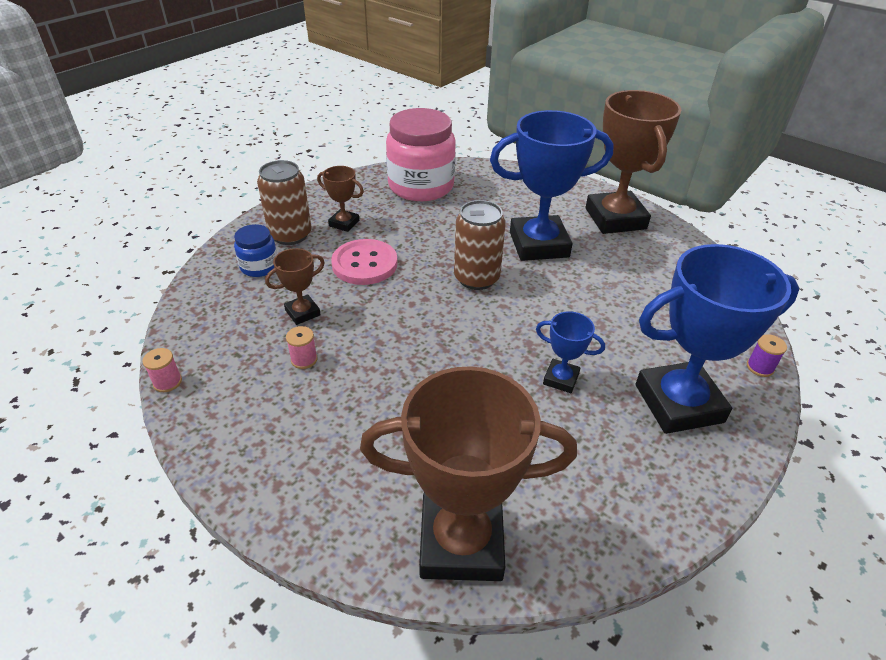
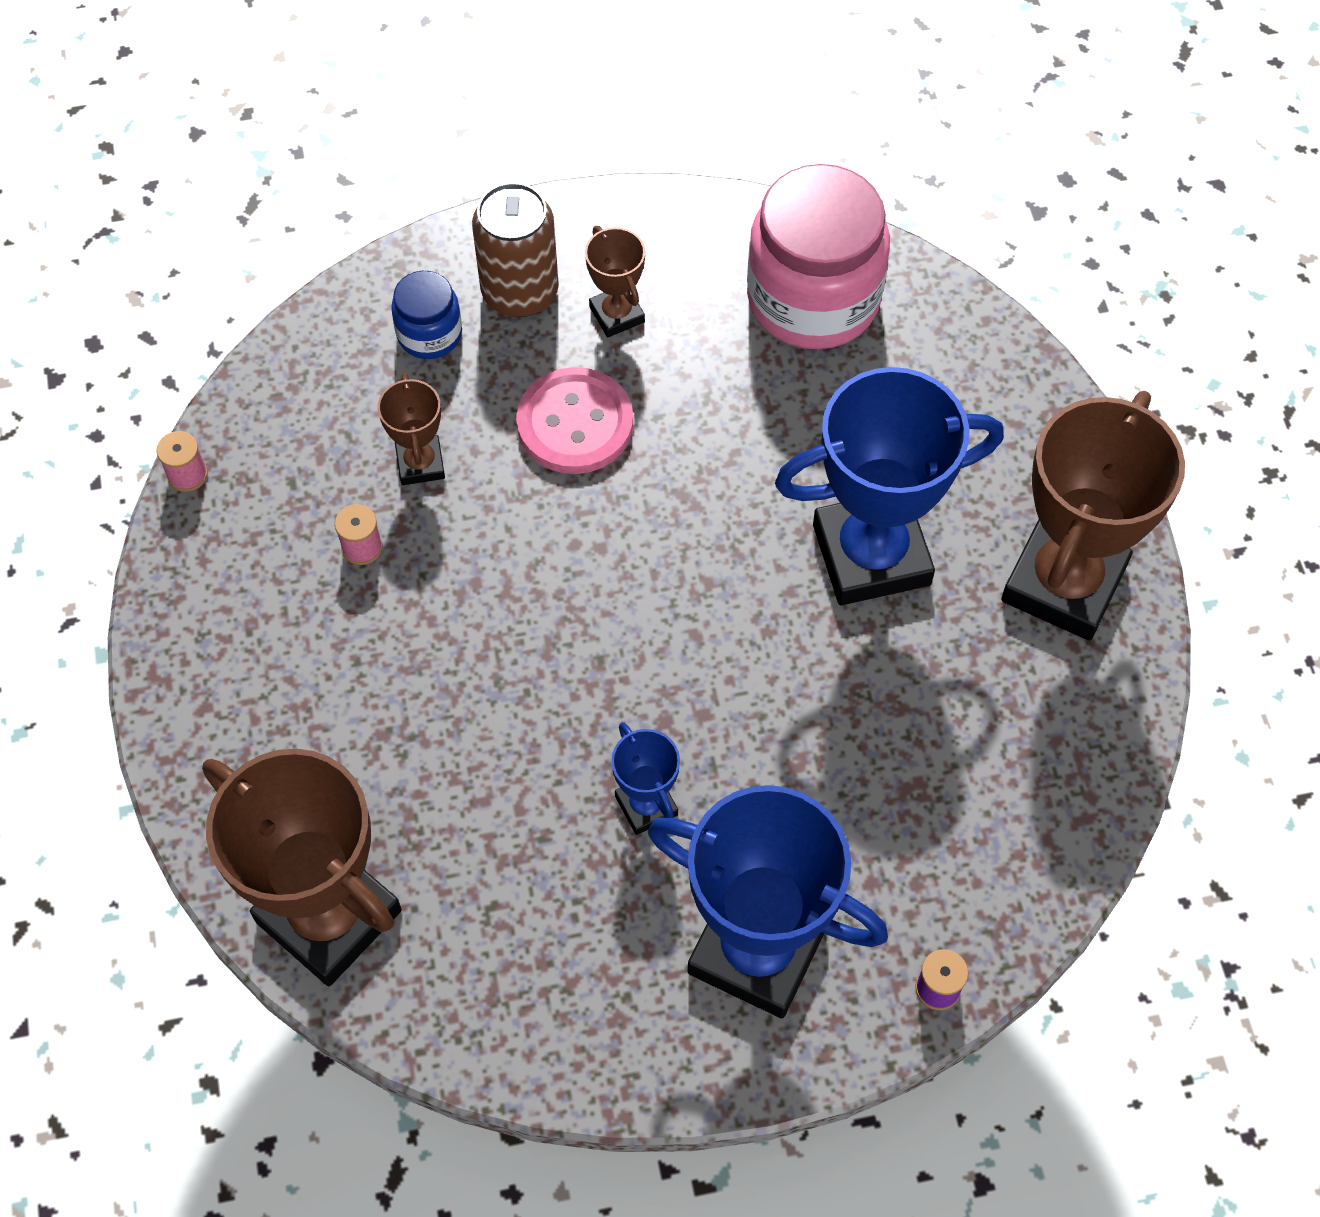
camera: 40 degrees right, 20 degrees up
(302, 313) = (420, 464): brown trophy -> brown trophy turned 75 degrees clockwise
(476, 278) = (708, 558): brown can -> none
(539, 244) = (871, 555): blue trophy -> blue trophy turned 45 degrees counterclockwise

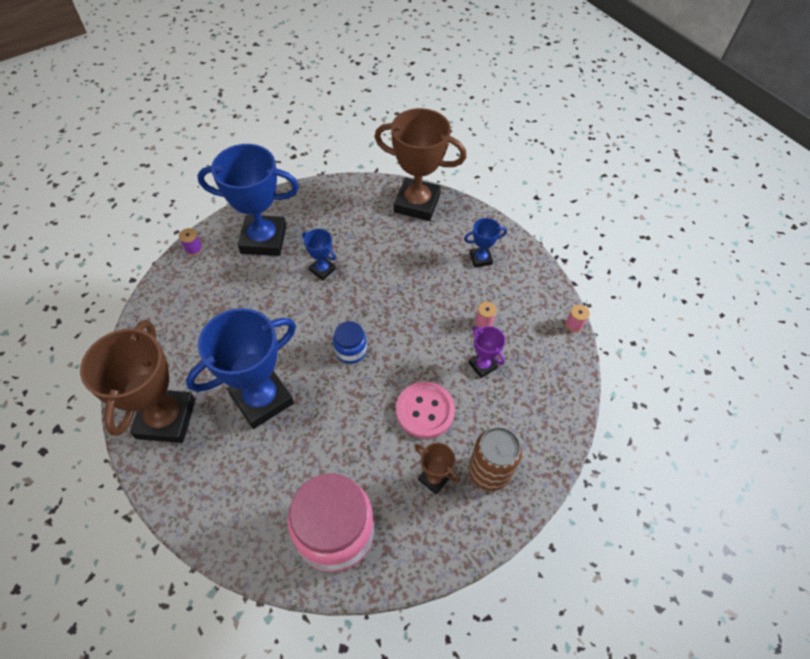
camera: 155 degrees right, 5 degrees down
(273, 696) = (480, 259): none -> blue trophy
(420, 464) = (482, 365): brown trophy -> purple trophy
(429, 334) = (518, 430): blue jar -> blue jar (350, 350)

